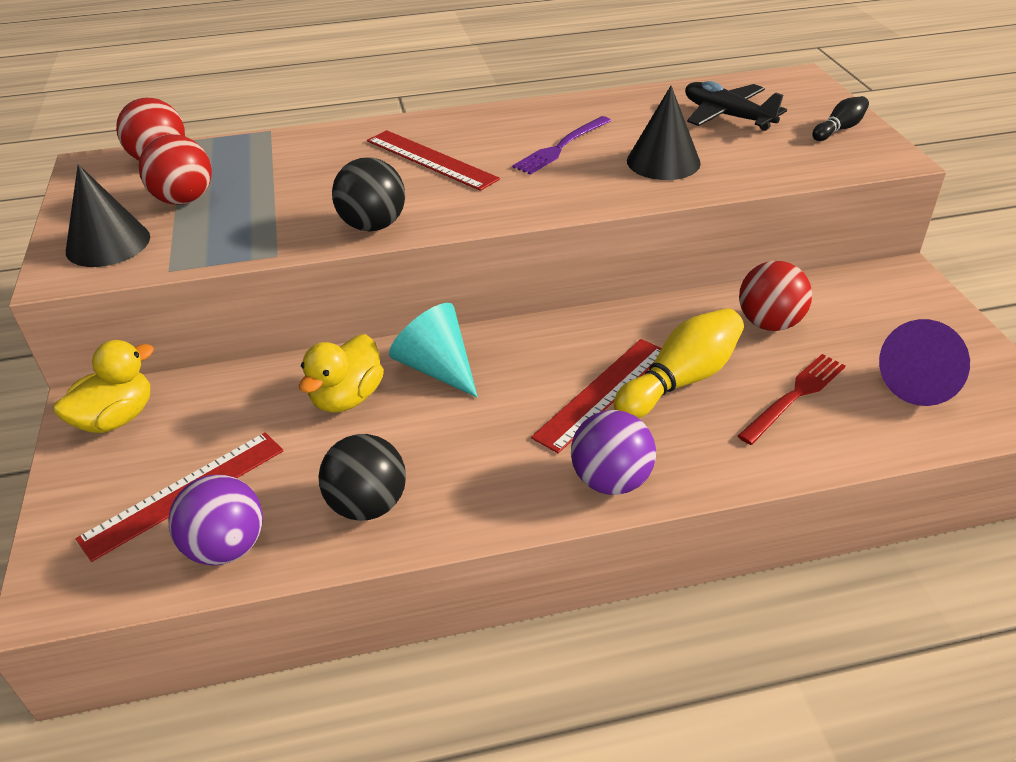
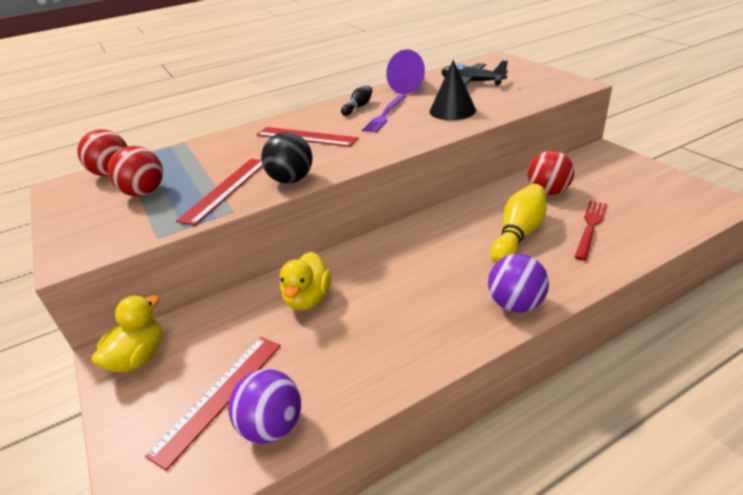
camera: 15 degrees left, 5 degrees down
(108, 244) = (99, 231): black cone -> none
(368, 505) = (362, 365): black ball -> none
(436, 368) = (359, 265): turquoise cone -> none
(602, 393) = (476, 254): red ruler -> red ruler (226, 189)
(839, 129) = (539, 77): black bowling pin -> black bowling pin (358, 107)
(922, 383) = (654, 203): purple cone -> purple cone (410, 87)

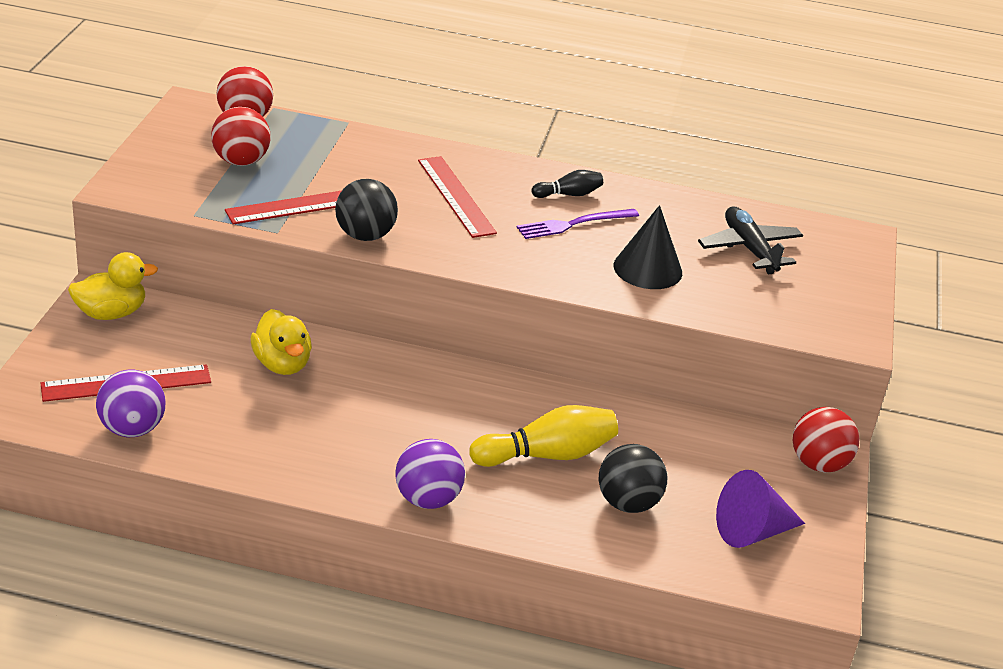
camera: 35 degrees right, 0 degrees up
(308, 299) = (282, 364): yellow duck -> yellow duck turned 75 degrees counterclockwise
(410, 87) = (671, 207): purple cone -> purple cone (752, 531)
(547, 192) = (665, 443): red ball -> red ball (818, 464)
(590, 227) = (628, 503): red fork -> black ball

